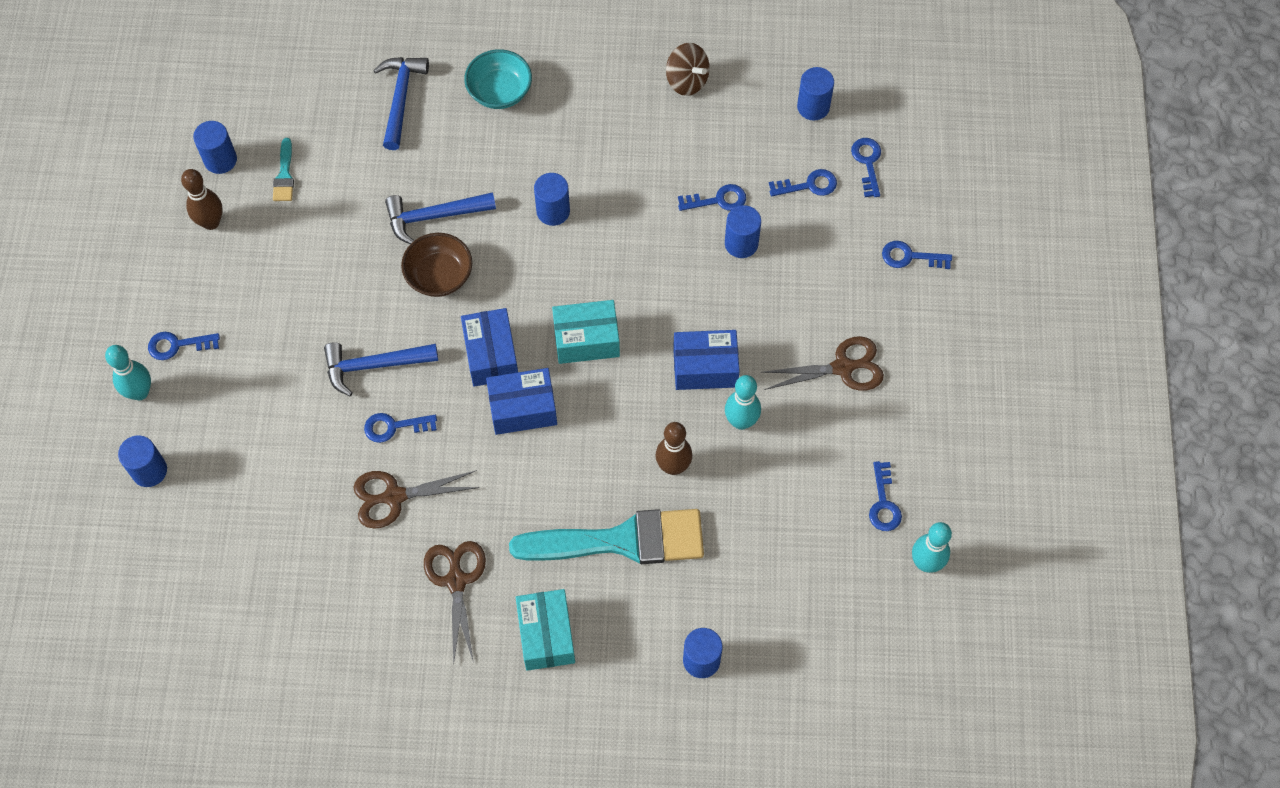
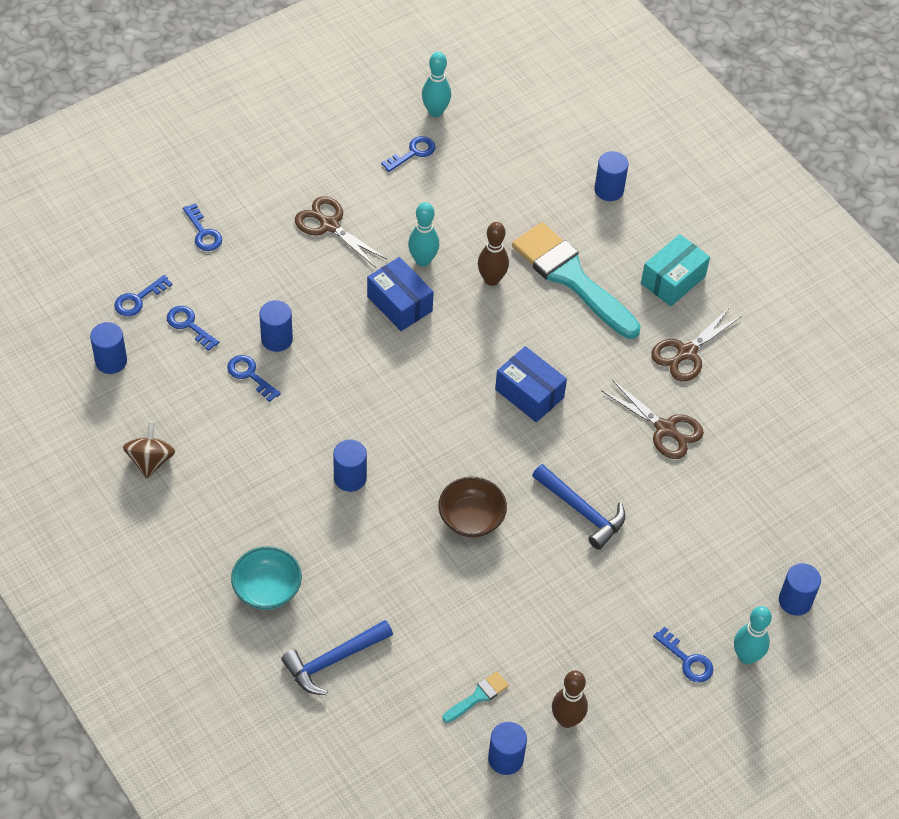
camera: 130 degrees left, 10 degrees down
(394, 427) = (616, 465): blue key -> none
(434, 217) = (423, 557): blue hammer -> none
(491, 355) = (506, 440): blue box -> none
(586, 340) = (440, 388): turquoise box -> none

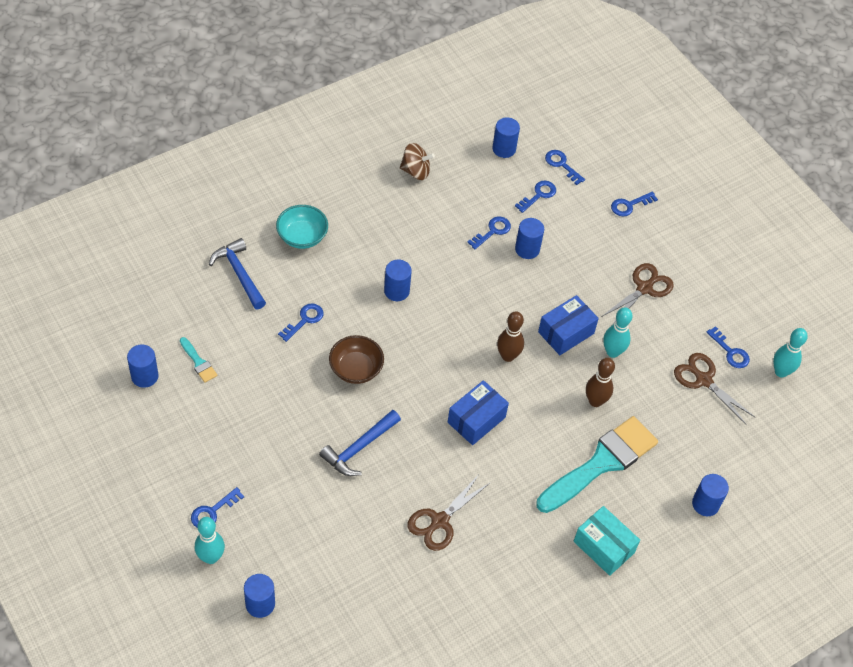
camera: 90 degrees right, 0 degrees up
(402, 579) = (304, 320): none -> blue key
(567, 720) = (171, 419): brown bowling pin -> brown bowling pin (508, 356)
(686, 352) = (522, 549): brown scissors -> brown scissors (703, 380)

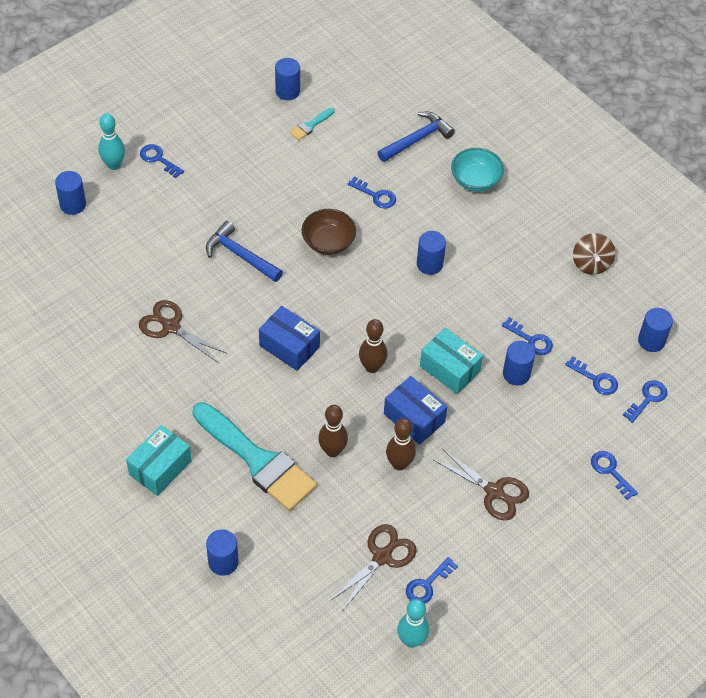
camera: 85 degrees right, 0 degrees up
(516, 297) = (450, 369): none -> turquoise box
(612, 352) = (399, 464): turquoise bowling pin -> brown bowling pin

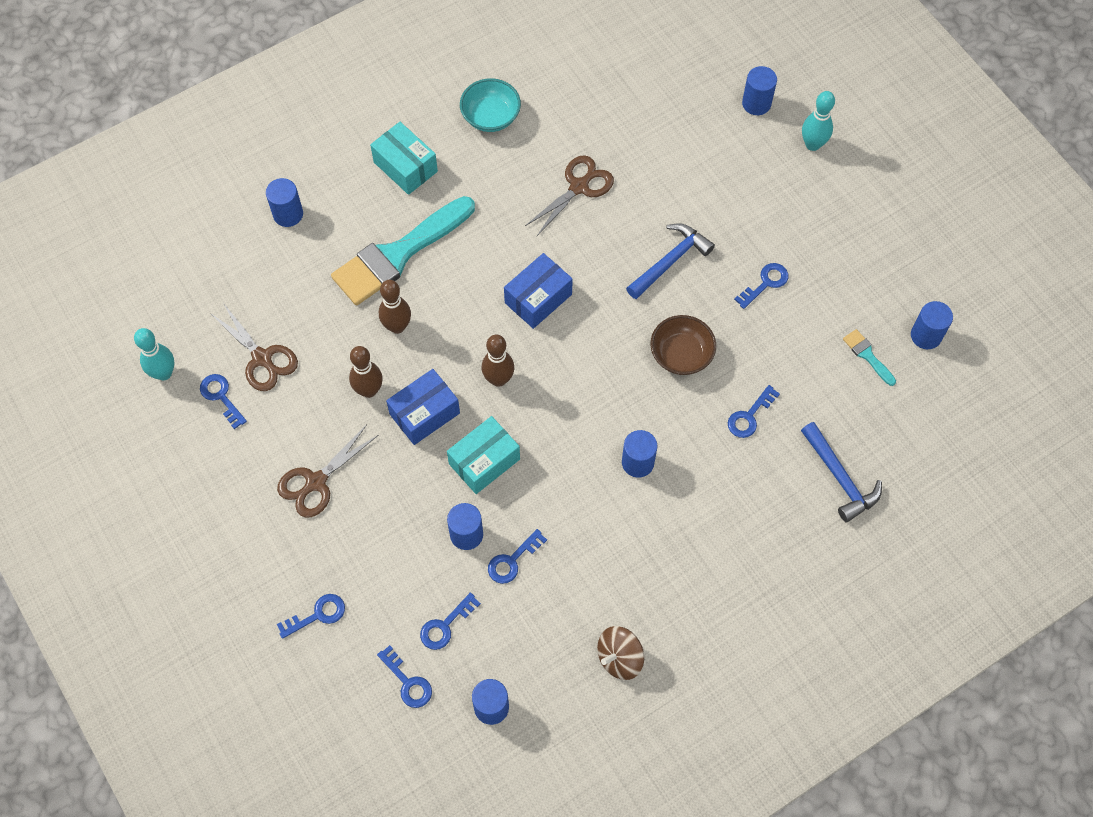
camera: 100 degrees right, 10 degrees up
(158, 159) = (819, 188): blue key -> blue key (765, 283)
(475, 180) = (767, 538): turquoise bowl -> turquoise bowl (491, 117)
(591, 263) = (619, 658): brown spinning top -> brown spinning top turned 45 degrees counterclockwise

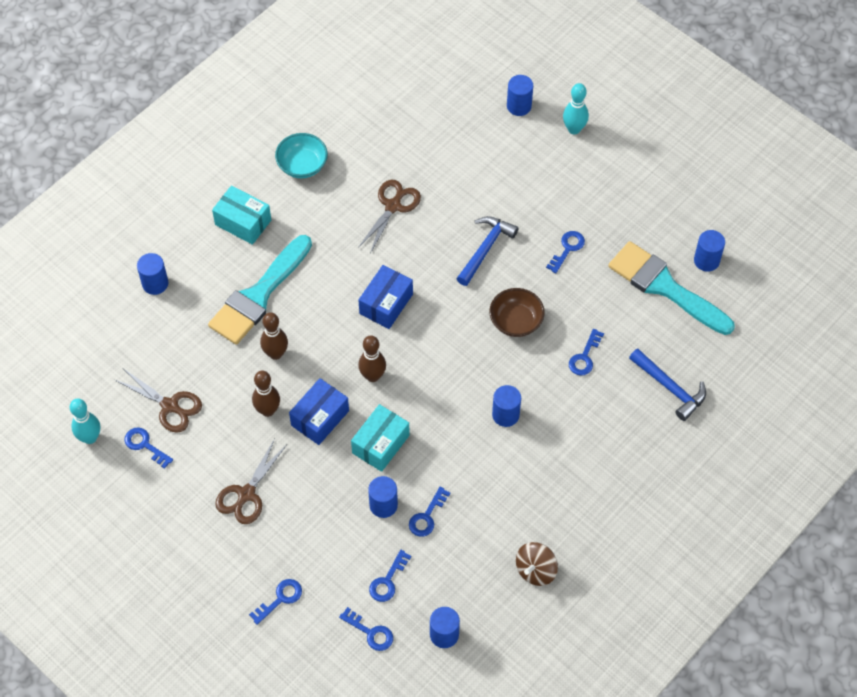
camera: 15 degrees left, 5 degrees down
(867, 355) = (665, 287): turquoise brush -> turquoise brush, size x2.44

